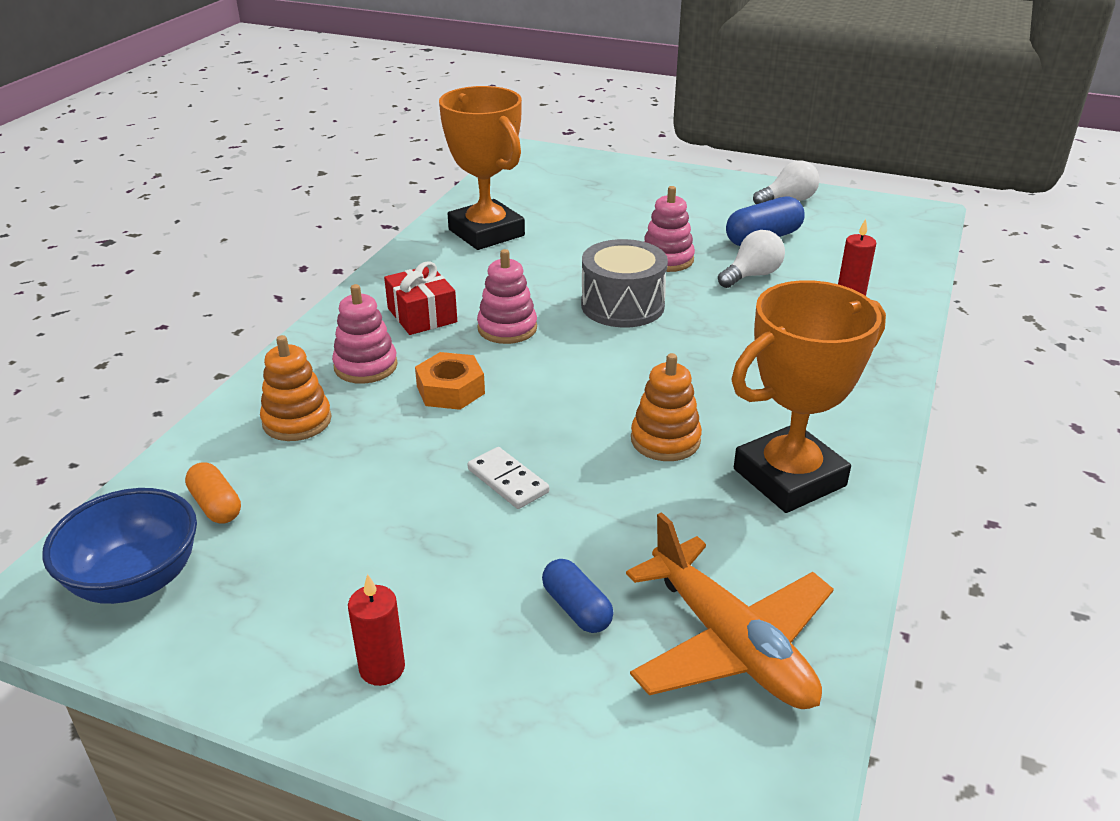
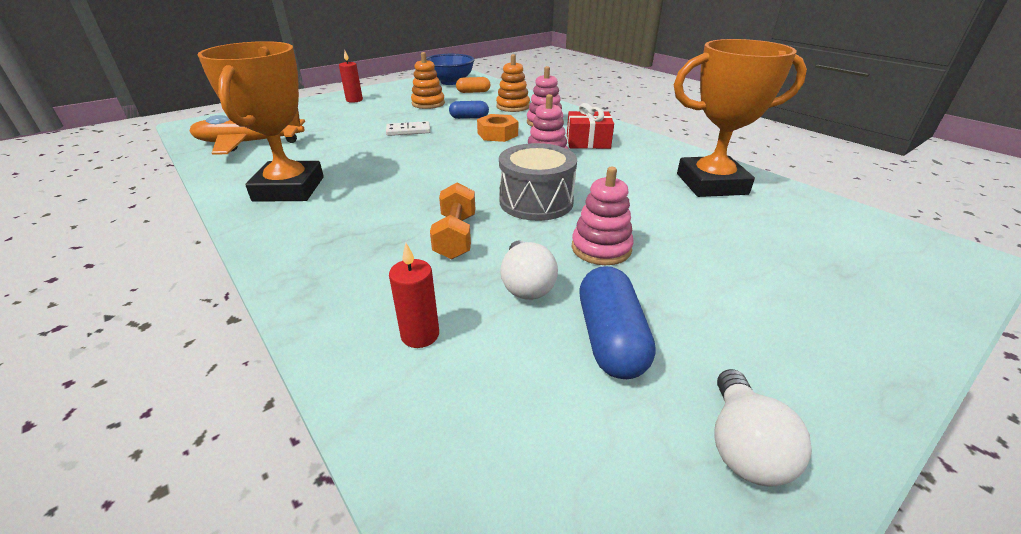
camera: 120 degrees right, 0 degrees up
(576, 608) = (319, 126): blue capsule -> blue capsule (469, 117)
(665, 440) = (375, 169): orange stacking toy -> orange stacking toy (428, 104)
(732, 324) = (456, 236): none -> orange dumbbell

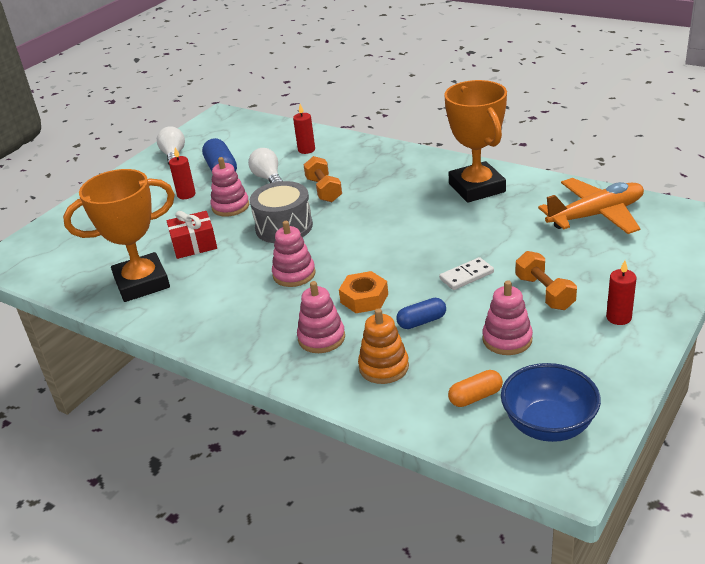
camera: 165 degrees right, 0 degrees up
(373, 115) = (544, 293): none -> orange dumbbell
(428, 104) = (507, 339): orange stacking toy -> pink stacking toy
(588, 142) = (259, 313): red gift -> red gift (194, 245)
(680, 294) = (186, 195): none -> red candle

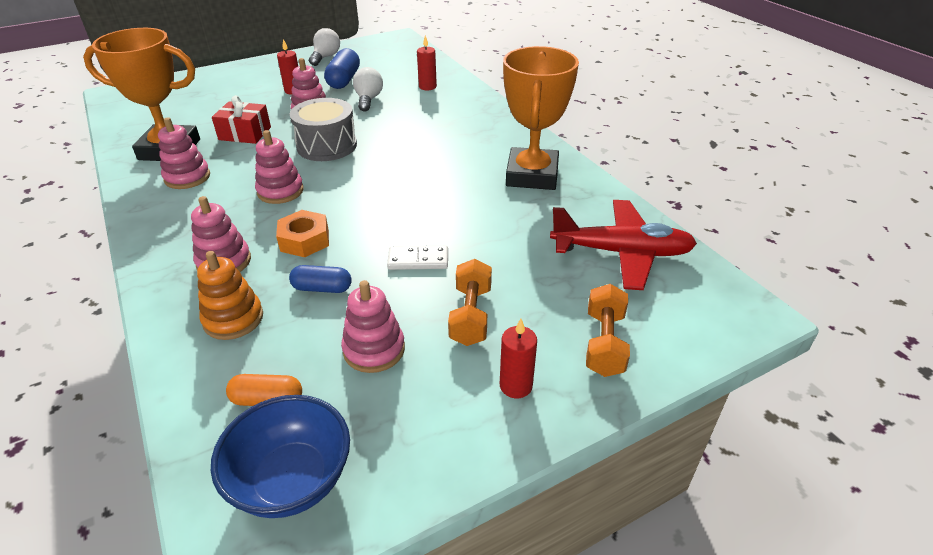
camera: 25 degrees right, 5 degrees up
(195, 296) = (187, 177): none -> pink stacking toy
(323, 190) = (398, 126): orange dumbbell -> orange dumbbell (604, 343)
(596, 215) = (621, 253): orange plane -> red plane

